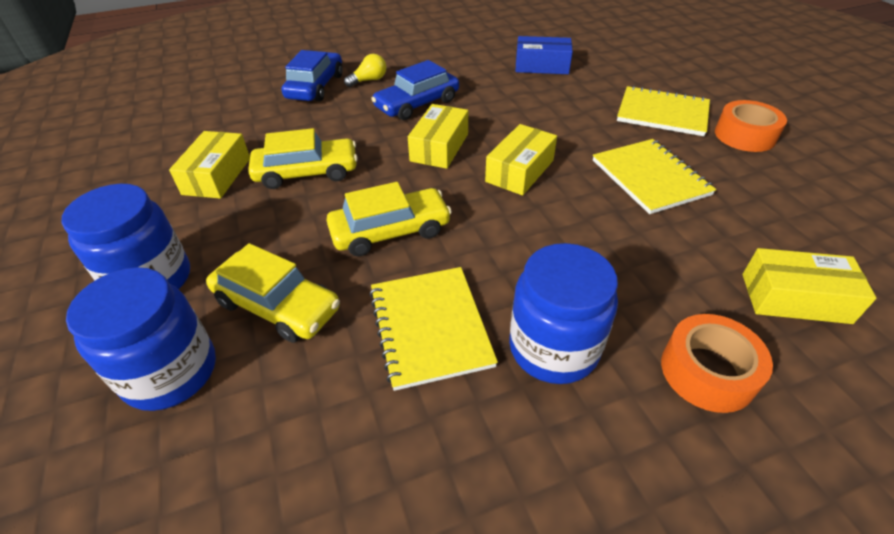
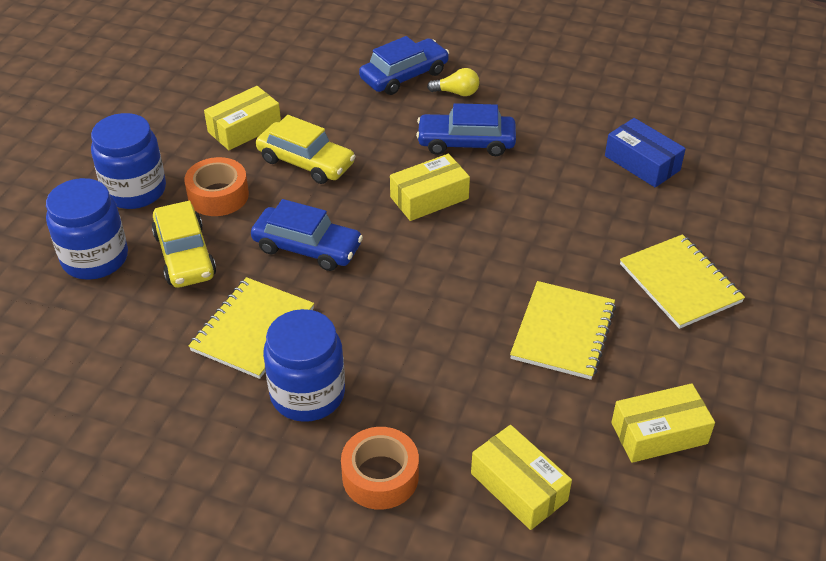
camera: 40 degrees right, 0 degrees up
(390, 231) = (307, 247): yellow car -> blue car
(520, 171) = (464, 258): yellow box -> yellow box (659, 433)
(744, 135) = (724, 353): orange tape -> orange tape (218, 195)

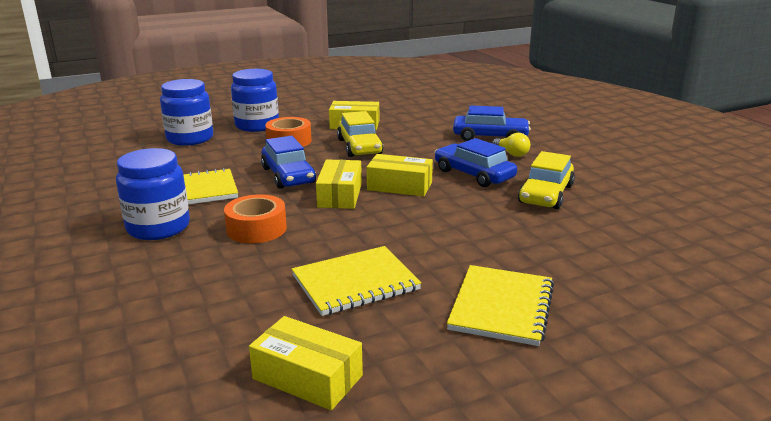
camera: 45 degrees right, 20 degrees down
(185, 255) = (227, 153): yellow car -> yellow car (546, 194)
(380, 476) = (109, 281): orange tape -> orange tape (256, 229)
(519, 487) = (160, 338): yellow box -> yellow box (340, 195)
(642, 163) = (596, 233): blue box -> none

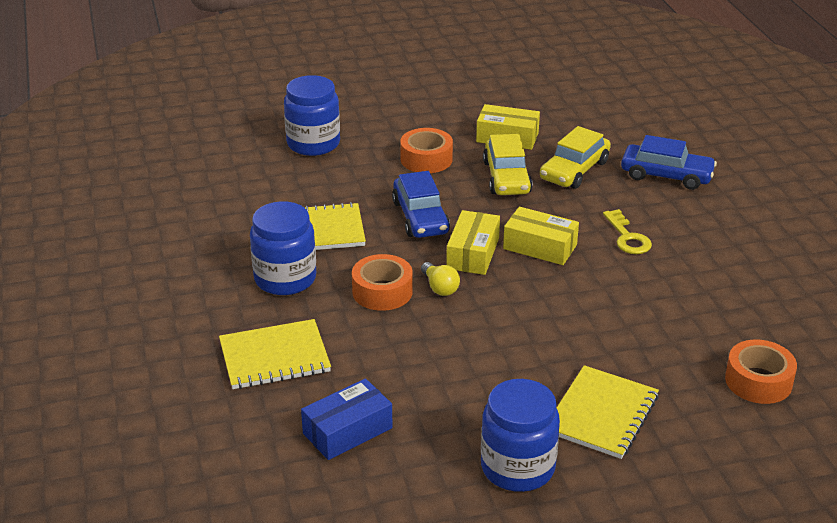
camera: 10 degrees right, 10 degrees up
(223, 353) = (347, 430): none -> blue box
(257, 125) = (391, 127): blue jar -> blue jar (517, 467)
(307, 377) = (416, 462): yellow box -> none
(355, 283) = (471, 370): yellow notebook -> yellow notebook (274, 357)
(474, 174) = (627, 237): blue car -> yellow key
(511, 154) = (682, 208): yellow light bulb -> yellow light bulb (440, 287)
(546, 194) = (698, 277): yellow car -> yellow car (574, 170)
(640, 263) = (758, 381): none -> orange tape

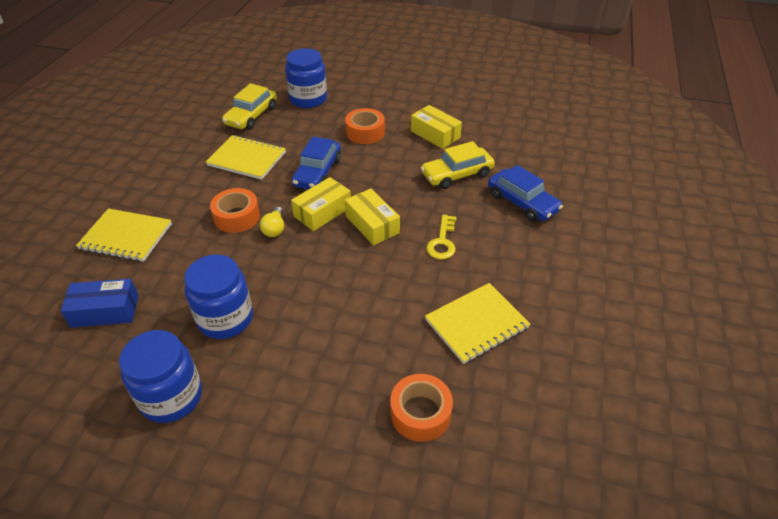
camera: 30 degrees right, 10 degrees up
(285, 279) = (192, 184): blue jar -> blue jar (225, 318)
(506, 177) = (404, 163): yellow car -> yellow car (251, 116)
(602, 414) = (273, 382): yellow notebook -> yellow notebook (476, 324)

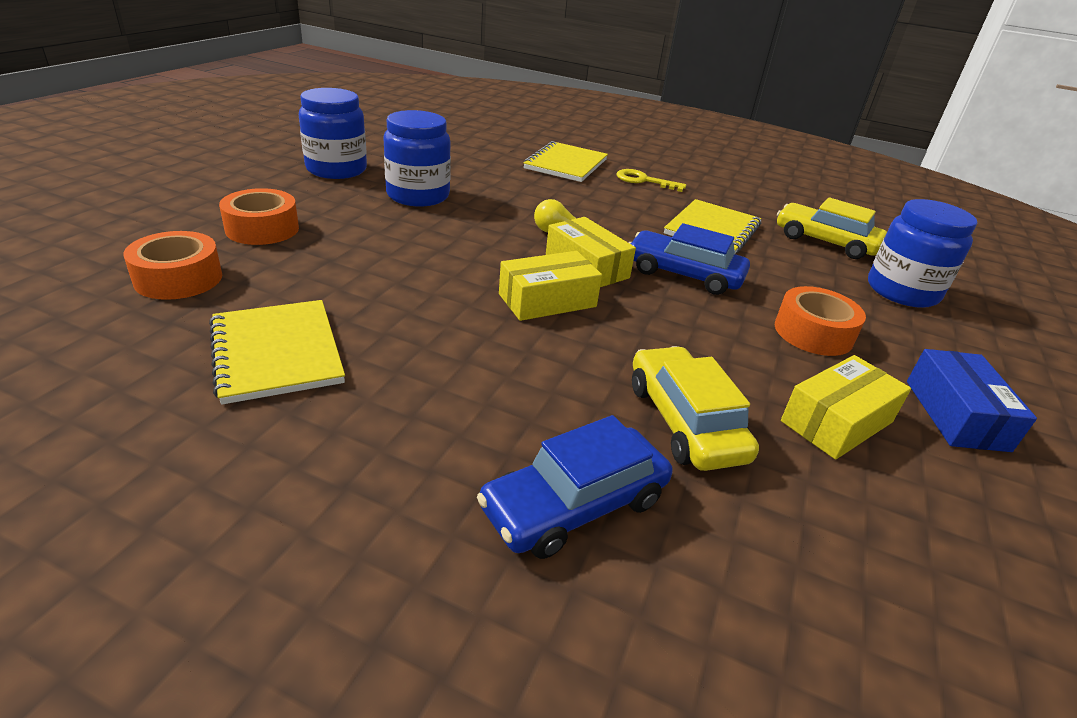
camera: 95 degrees right, 10 degrees down
(105, 311) = (463, 153): blue box -> blue box (956, 415)
(237, 217) = (587, 214): orange tape -> orange tape (262, 229)
(442, 241) = (482, 359): yellow key -> yellow key (644, 181)

